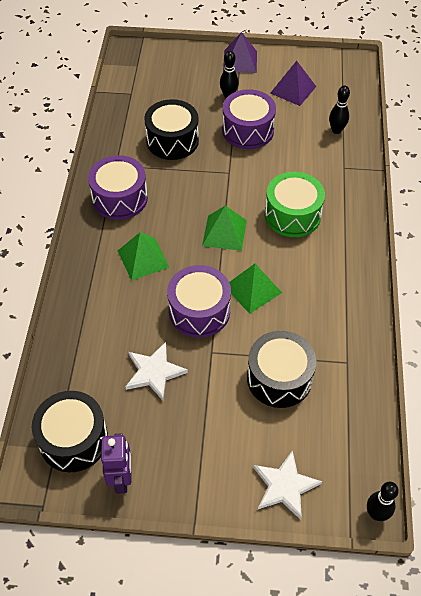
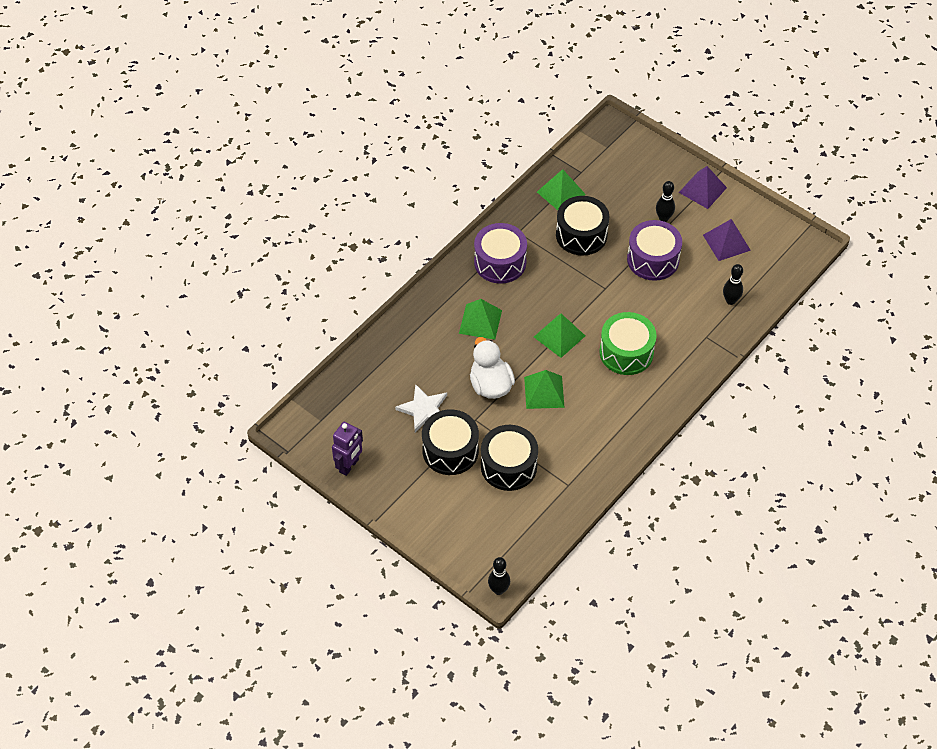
camera: 35 degrees right, 0 degrees up
(73, 439) = (336, 422): black drum -> black drum (450, 450)
(127, 117) = (561, 193): none -> green pyramid
(199, 311) = (490, 385): purple drum -> white duck
(284, 486) = (452, 536): white star -> none

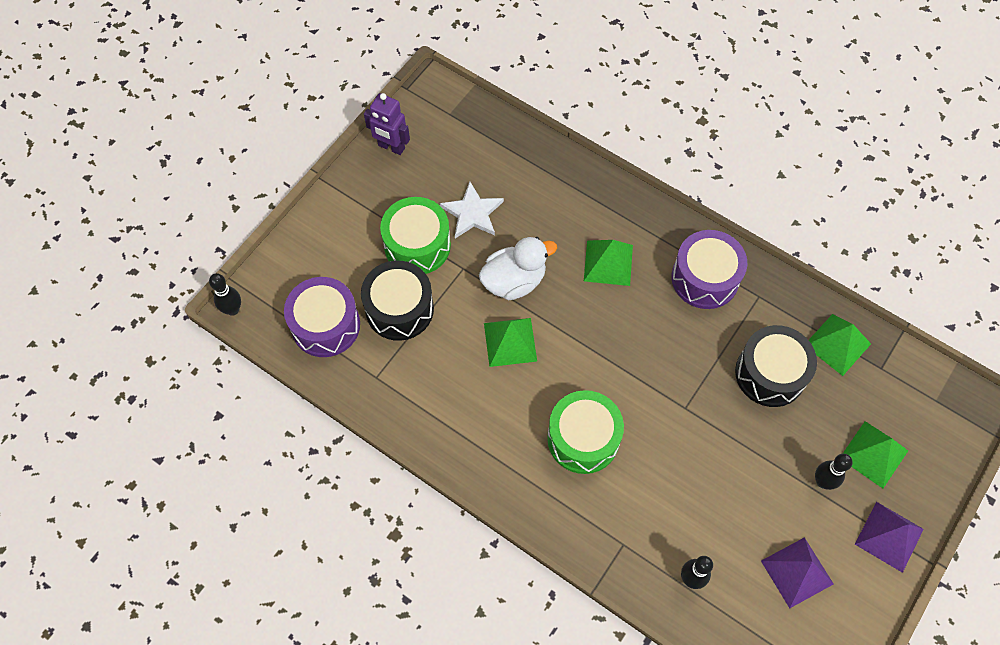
camera: 85 degrees right, 10 degrees up
(450, 450) = (417, 245): black drum -> green drum
(559, 336) = (598, 355): green pyramid -> green pyramid (873, 454)
(653, 259) = (745, 468): purple drum -> purple drum (325, 325)

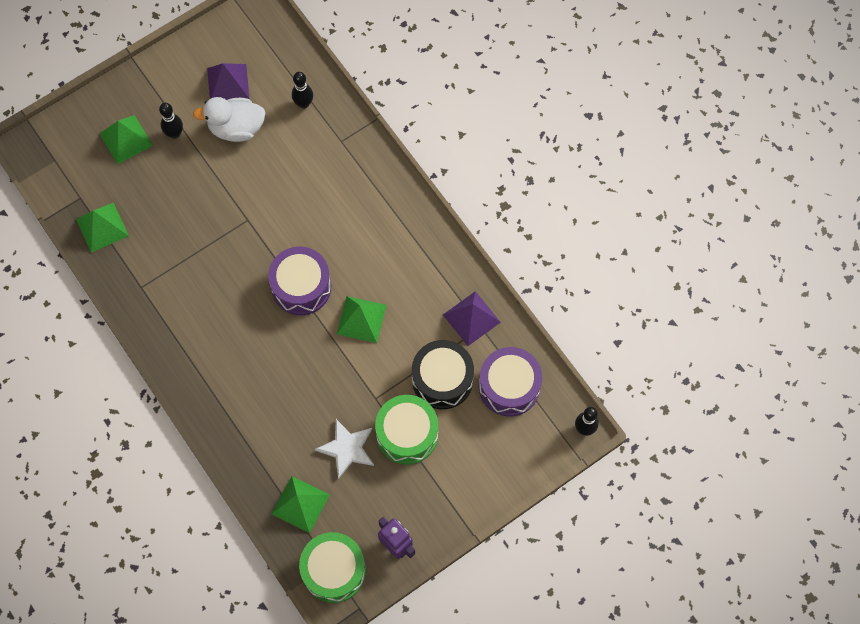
camera: 160 degrees left, 5 degrees up
(514, 281) = (336, 371): white duck -> white duck (236, 128)
(583, 438) = (336, 223): green drum -> green drum (334, 570)
(608, 262) = (250, 360): green pyramid -> green pyramid (300, 504)
(705, 278) = (176, 318): purple drum -> purple drum (301, 287)
(770, 374) = (168, 223): black drum -> none
(889, 536) = (150, 83): purple pyramid -> purple pyramid (471, 318)

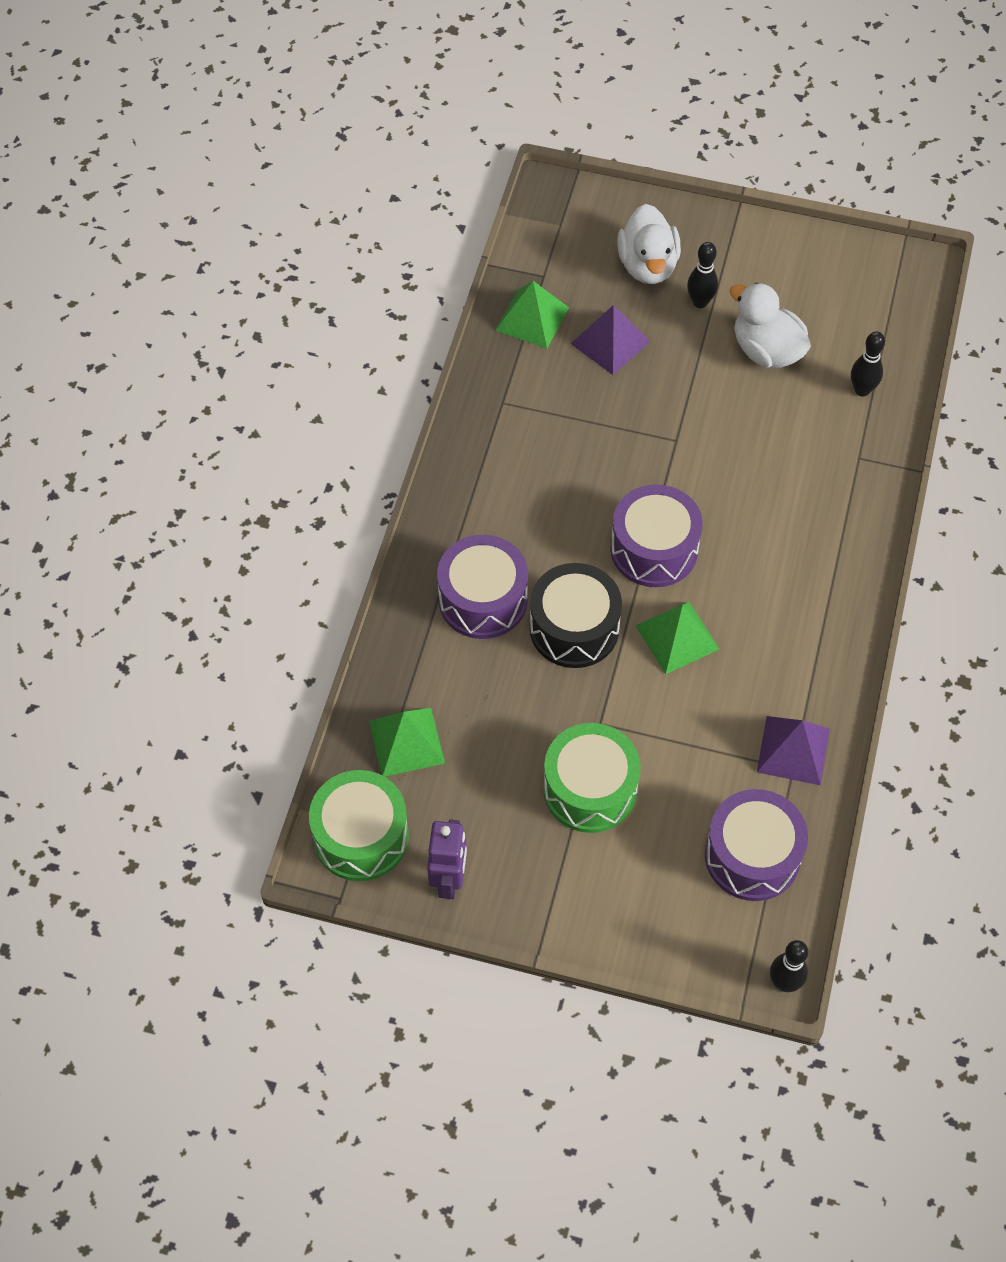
camera: 50 degrees right, 10 degrees down
(126, 139) = (647, 266): green pyramid -> white duck
(228, 83) = (807, 305): purple pyramid -> purple pyramid (610, 342)
(252, 397) = (483, 600): none -> purple drum
(347, 448) = (514, 739): white star -> none
(442, 379) = (690, 776): black drum -> black drum (574, 628)

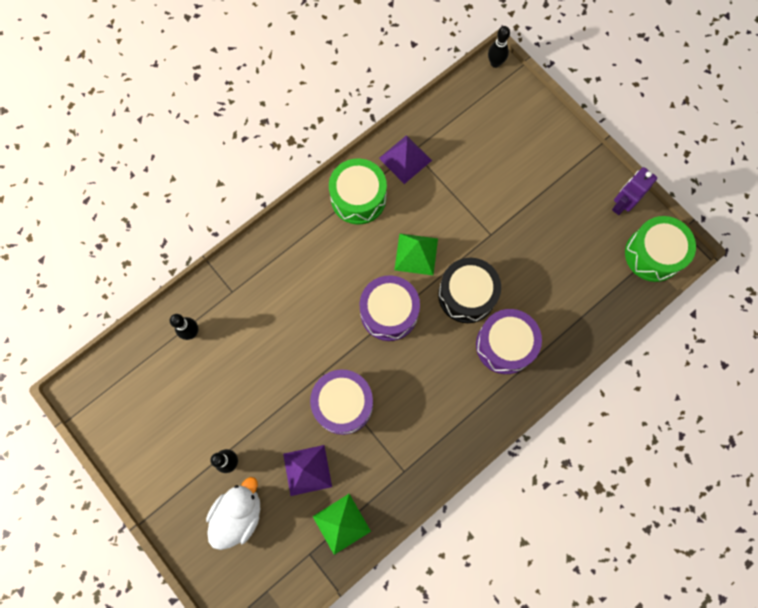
camera: 145 degrees left, 15 degrees up
(406, 742) = (599, 289): green pyramid -> none
(590, 789) = (520, 204): green drum -> green drum (358, 198)
(752, 856) = (465, 124): purple drum -> purple drum (343, 404)
(766, 351) = (221, 397): white duck -> none

